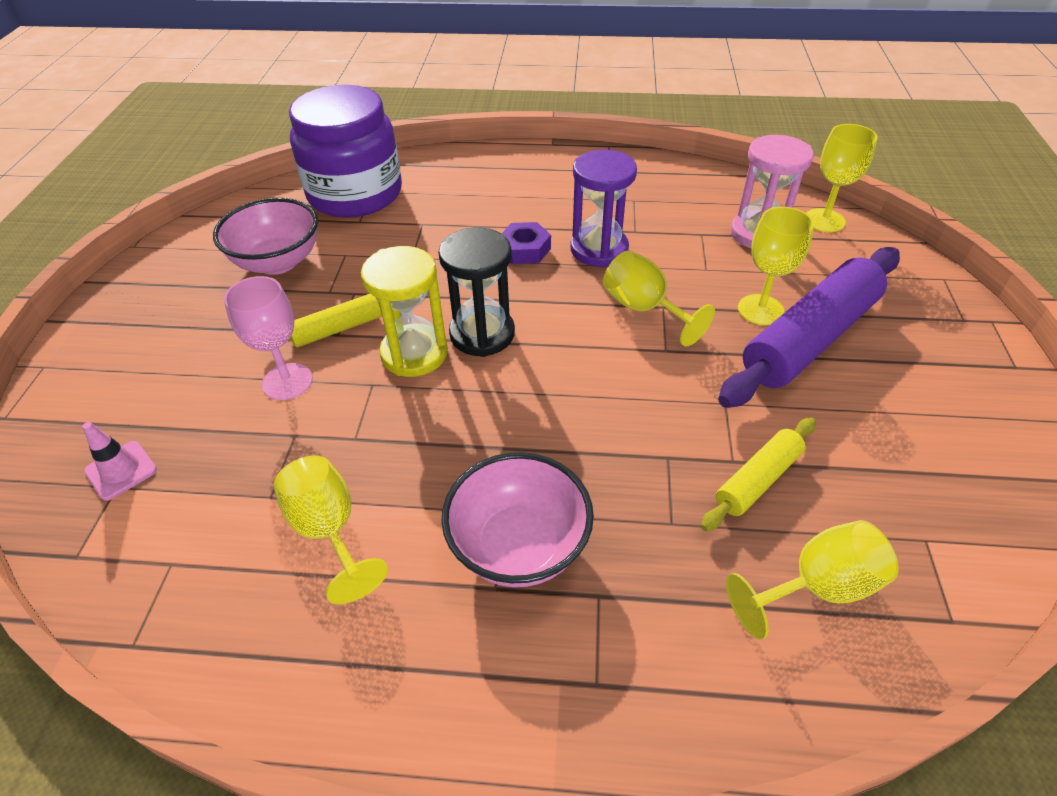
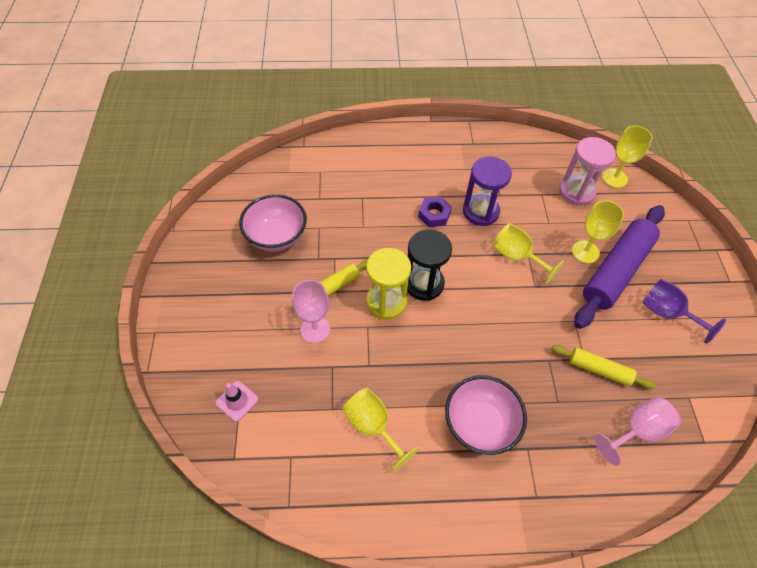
camera: 10 degrees left, 10 degrees up
(355, 194) = (309, 174): purple jar -> none
(757, 480) = (599, 370): yellow rolling pin -> yellow rolling pin turned 75 degrees clockwise
(816, 587) = (637, 431): yellow goblet -> pink goblet
(895, 404) = (667, 313): none -> purple goblet

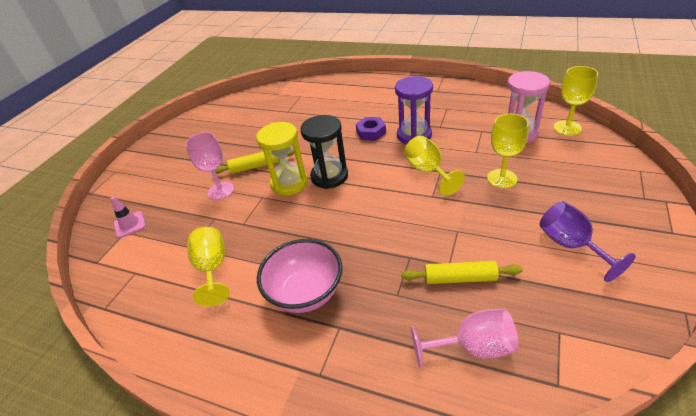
camera: 30 degrees right, 15 degrees down
(276, 237) = (239, 130): pink bowl -> none
(599, 370) = (460, 278): yellow rolling pin -> yellow rolling pin turned 45 degrees counterclockwise
(616, 271) = (528, 199): purple rolling pin -> none

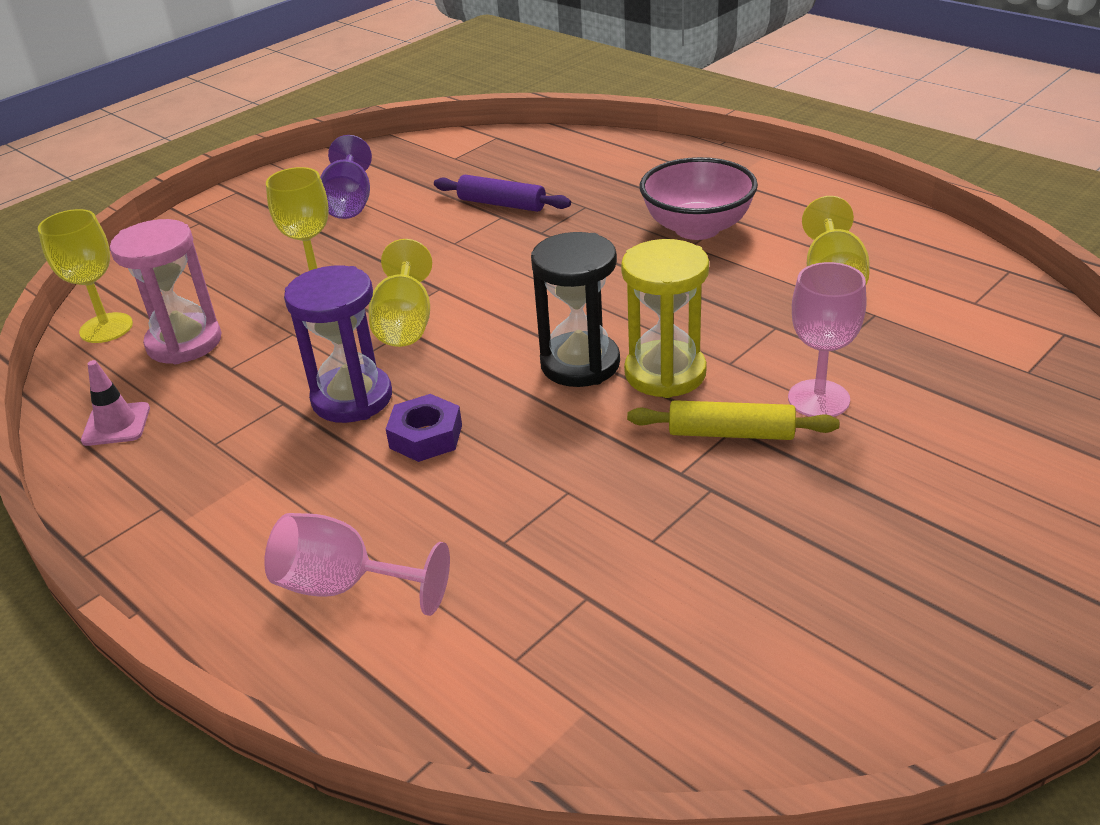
camera: 160 degrees left, 5 degrees down
(130, 224) = (1023, 382): pink traffic cone -> pink traffic cone (116, 424)
(460, 278) = (501, 204): yellow rolling pin -> purple rolling pin
(473, 347) = (543, 163): pink goblet -> pink goblet (345, 586)

